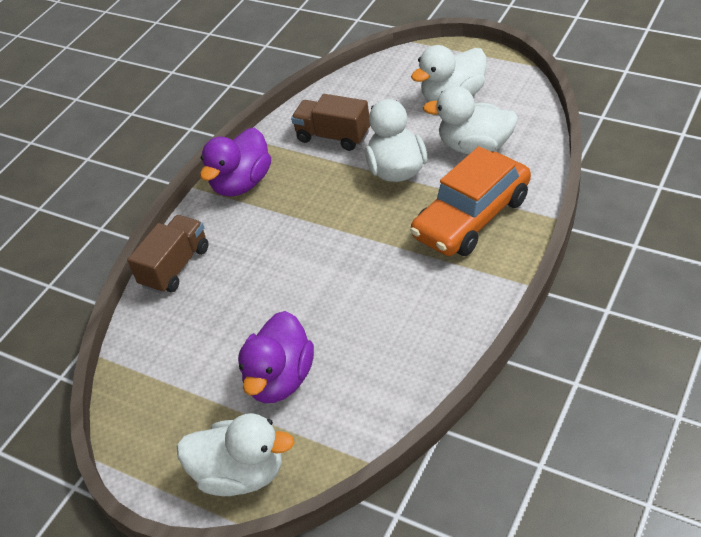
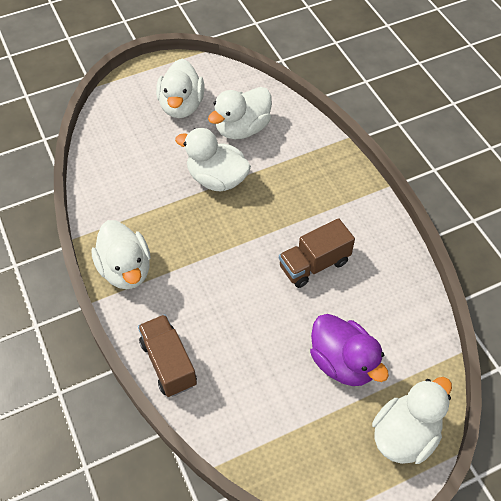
camera: 60 degrees left, 10 degrees up
(242, 183) = (125, 269): purple duck -> white duck
(333, 136) = (141, 188): brown truck -> brown truck (314, 264)
(471, 217) = (303, 173): orange car -> none

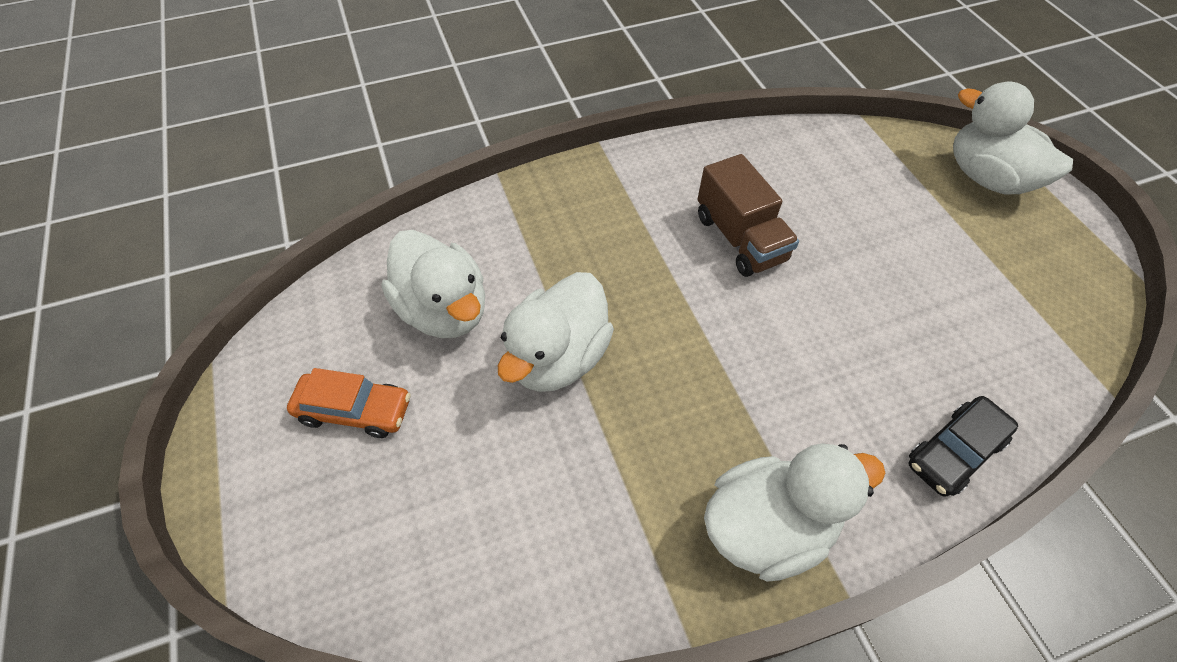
camera: 85 degrees left, 0 degrees up
(168, 363) = (954, 451): brown truck -> black car
(181, 106) = (355, 411): white duck -> orange car
(343, 362) = (900, 224): purple duck -> none

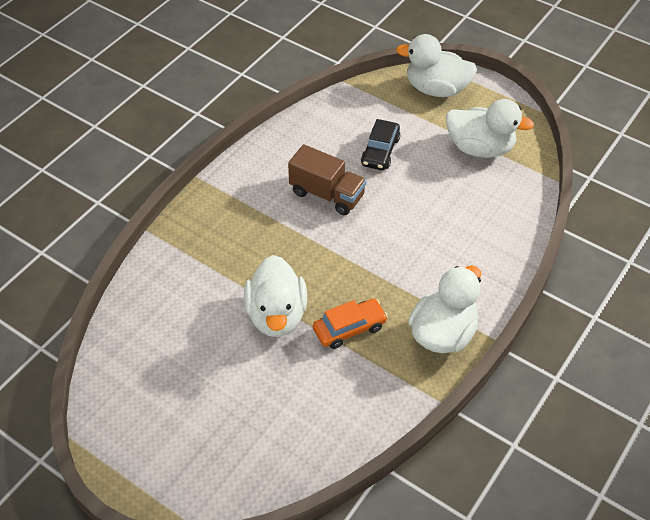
camera: 35 degrees left, 5 degrees down
(355, 411) = (185, 408): orange car -> orange car (349, 328)
(444, 310) = (188, 327): white duck -> white duck (480, 148)
(954, 451) = (504, 249): black car -> black car (380, 151)

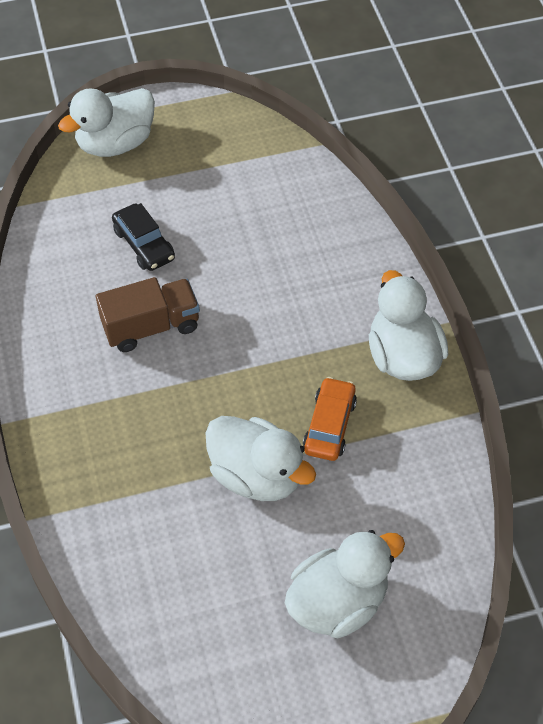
camera: 50 degrees left, 5 degrees up
(480, 148) = (224, 168): white duck -> white duck (338, 601)

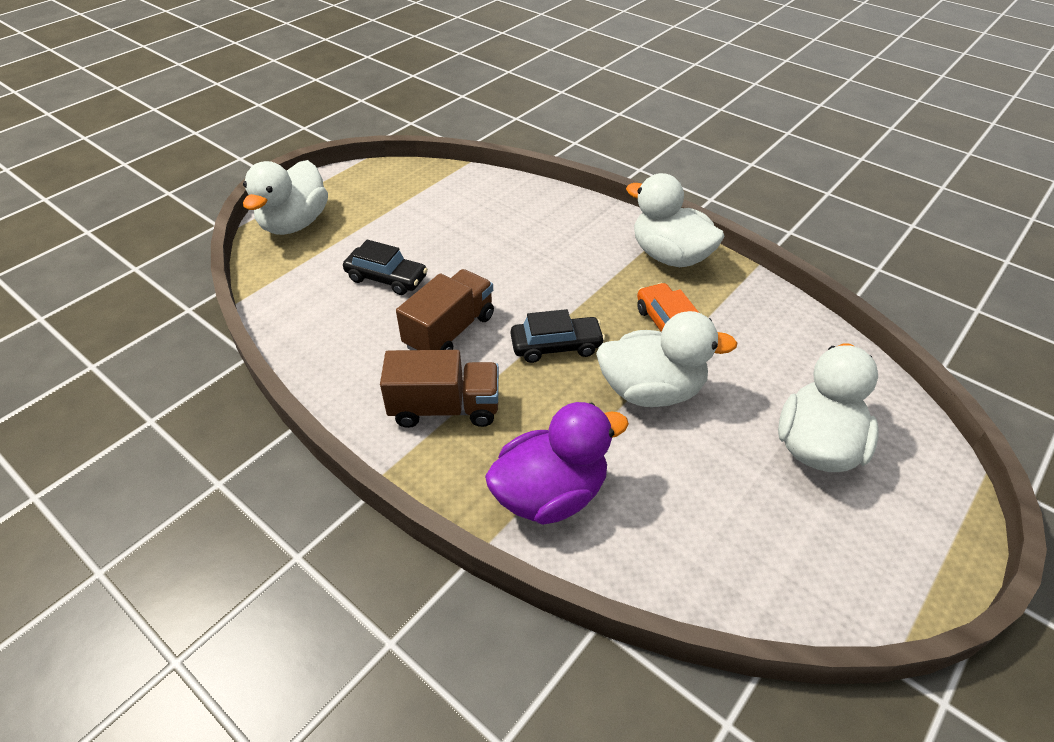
camera: 35 degrees left, 10 degrees down
(92, 394) = (445, 408): none -> brown truck
(106, 510) = (550, 494): none -> purple duck
(220, 390) = (556, 346): none -> black car

